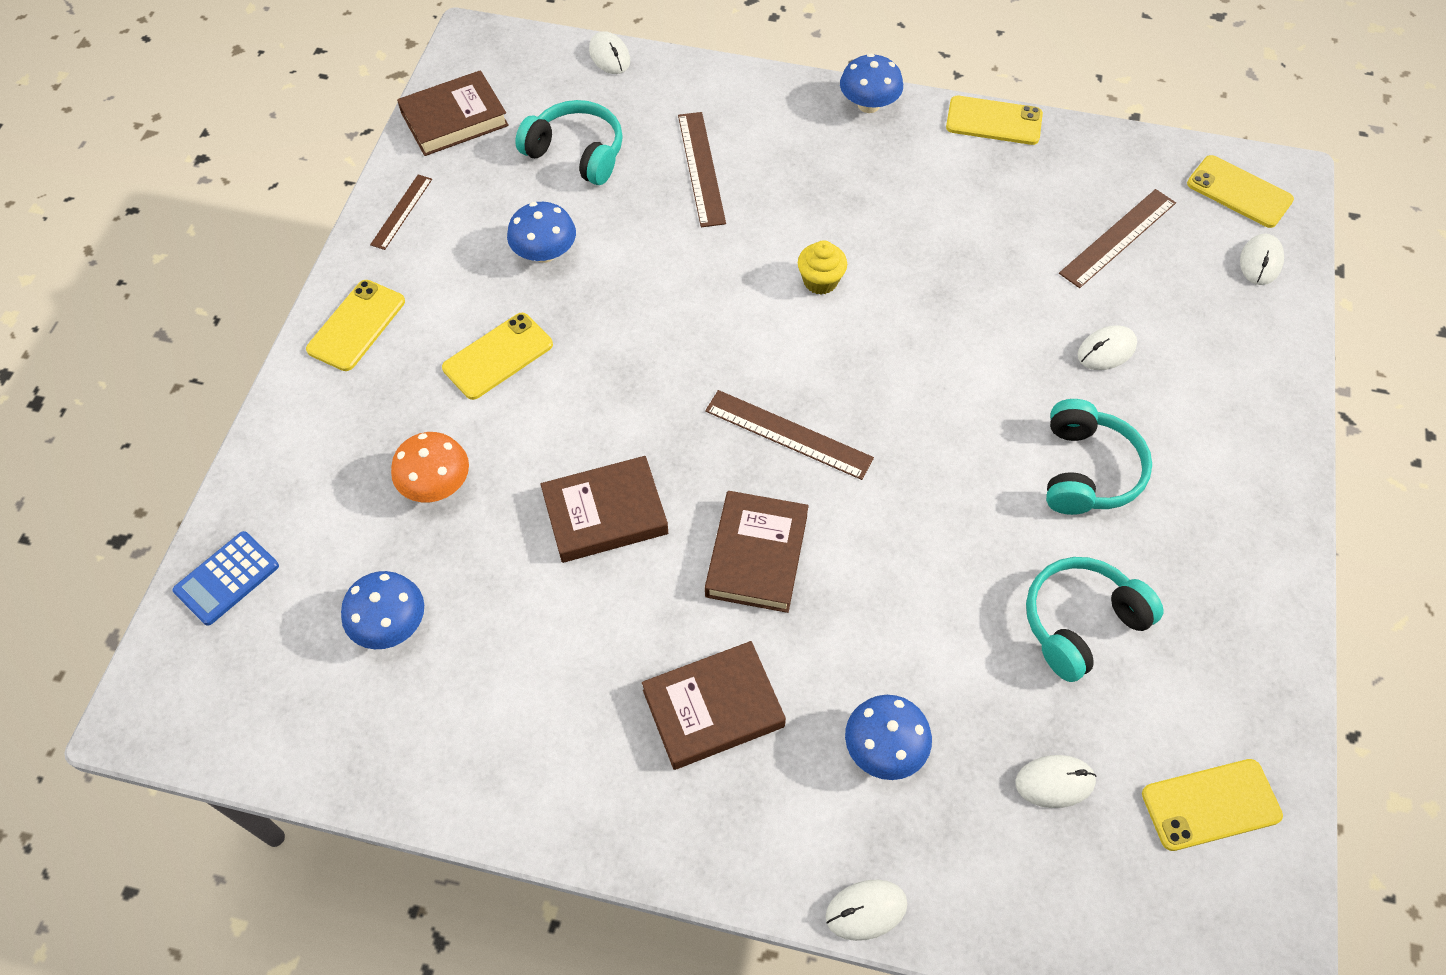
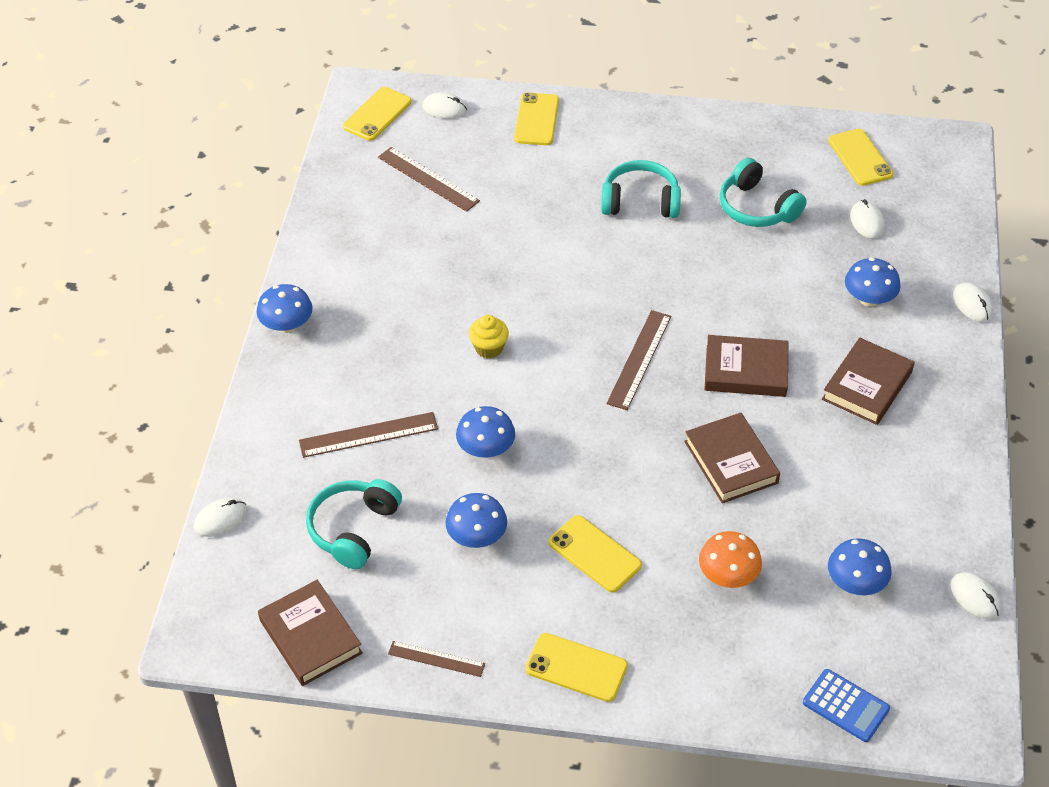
camera: 95 degrees left, 10 degrees down
(665, 268) = (486, 449): none -> blue mushroom
(713, 708) = (867, 386): brown book -> brown book turned 60 degrees clockwise
(994, 121) = (305, 246): yellow phone -> yellow phone (536, 119)
(1106, 350) = (535, 189): white mouse -> white mouse (975, 597)

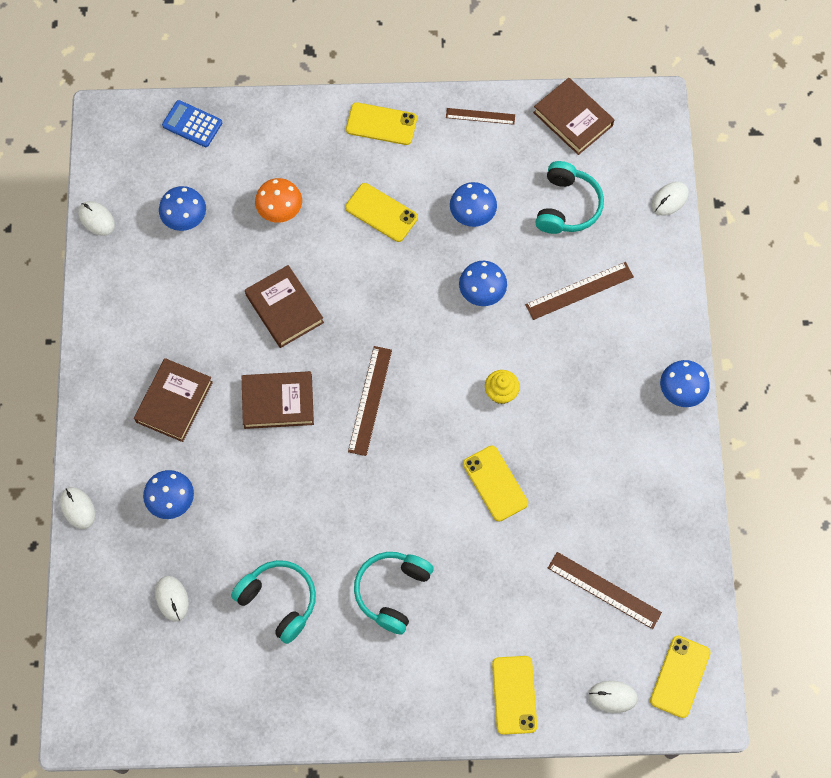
camera: 170 degrees right, 20 degrees up
(640, 201) = (392, 592): turquoise headphones -> turquoise headphones turned 120 degrees clockwise
(860, 157) = (178, 690): yellow phone -> yellow phone (495, 483)

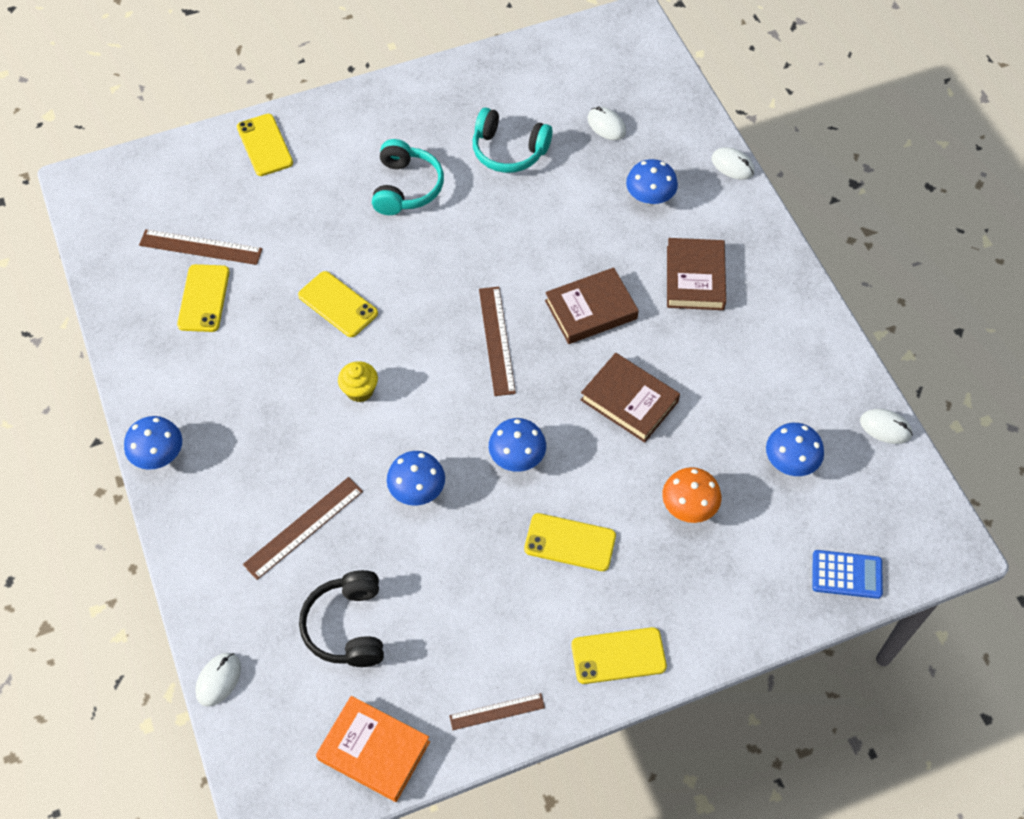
camera: 160 degrees right, 10 degrees down
(472, 214) = (461, 577): blue mushroom -> blue mushroom (517, 457)
(567, 206) = (347, 626): turquoise headphones -> black headphones
(573, 119) = (374, 750): brown book -> orange book
(612, 696) = (172, 169): white mouse -> none
(680, 676) = (111, 201): yellow phone -> yellow phone (204, 298)

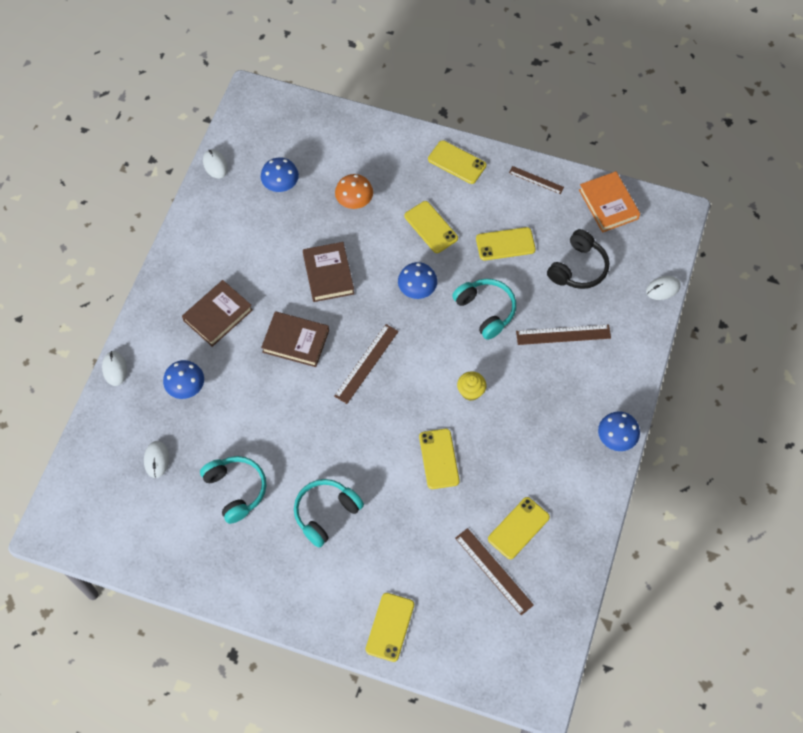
camera: 140 degrees left, 5 degrees up
(417, 489) = (486, 310): blue mushroom -> turquoise headphones
(462, 589) = (505, 244): none -> yellow phone
(846, 574) = (314, 119): blue calculator -> none

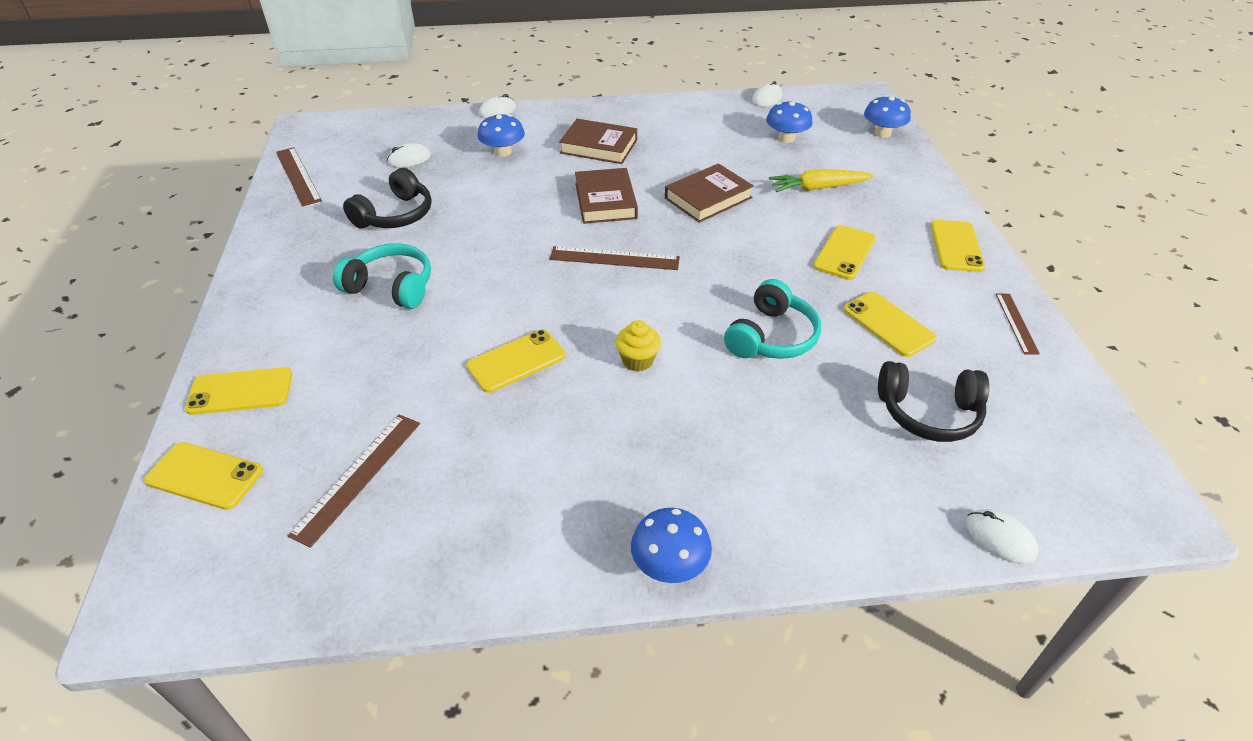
camera: 65 degrees right, 20 degrees down
(236, 490) = (395, 215): turquoise headphones -> black headphones
(354, 201) = (818, 188): orange mushroom -> yellow carrot
(417, 289) = (749, 267): blue mushroom -> blue mushroom (882, 133)
(518, 528) = (442, 483): yellow phone -> yellow phone (204, 476)
(563, 334) = (803, 431): brown ruler -> brown ruler (298, 176)
(608, 204) = (1069, 413): orange book -> none

